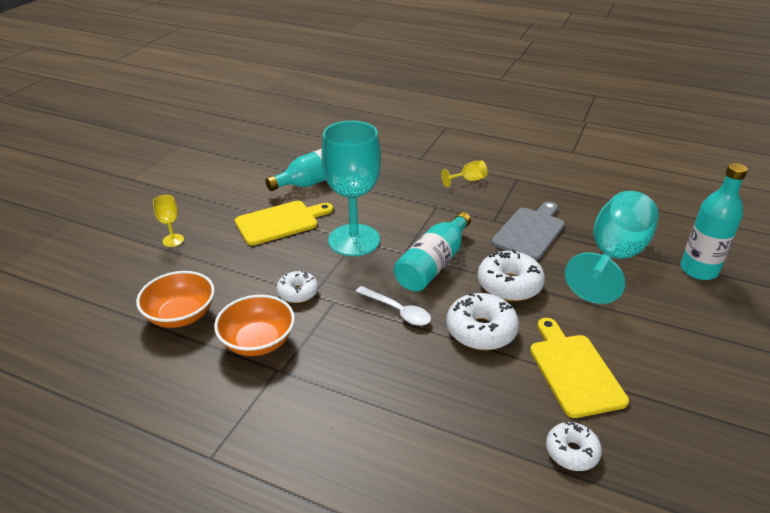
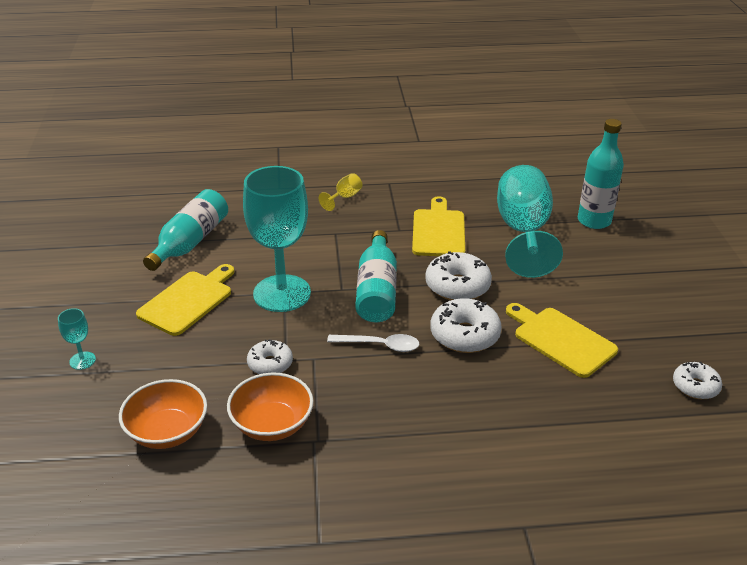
camera: 30 degrees left, 0 degrees up
(173, 240) = (82, 360): yellow goblet -> turquoise goblet
(530, 231) = (438, 231): grey cutting board -> yellow cutting board
(571, 452) = (604, 403): white donut -> white donut (695, 386)

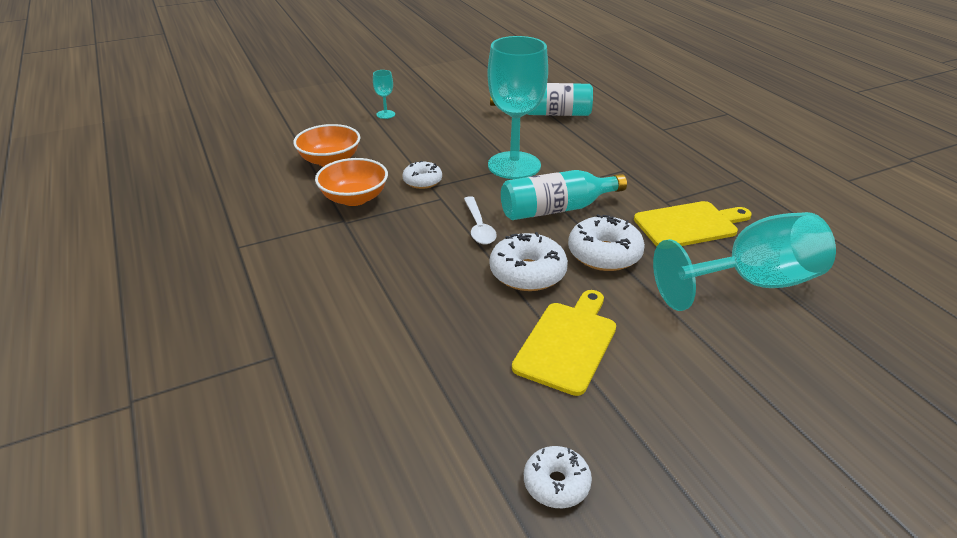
camera: 70 degrees right, 0 degrees up
(188, 300) = (474, 131): yellow cutting board -> none
(344, 197) = (686, 162): yellow goblet -> none
(594, 221) = (847, 341): turquoise bottle -> none

